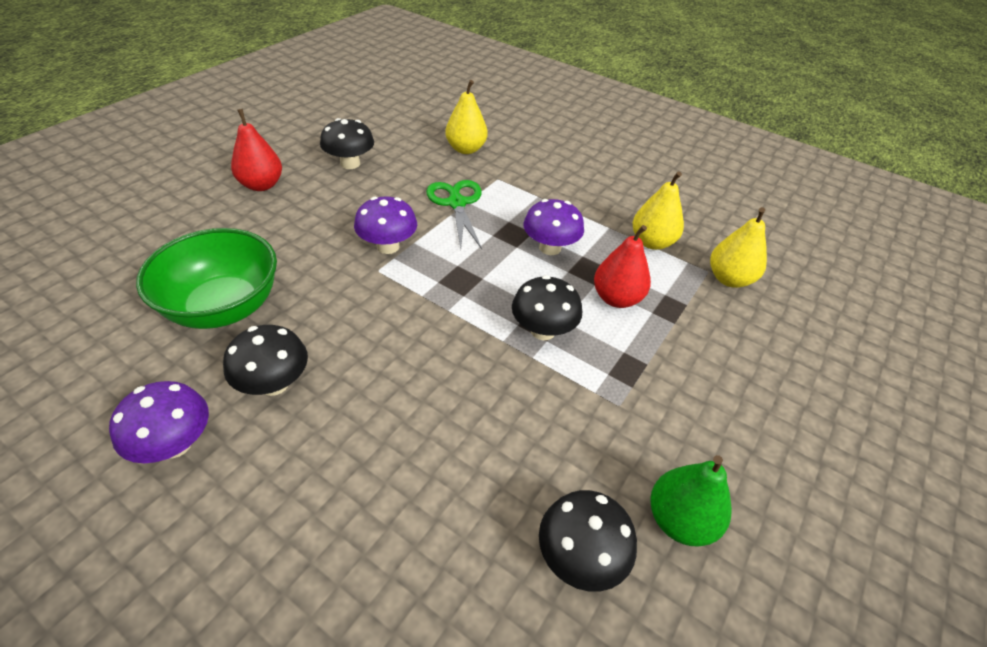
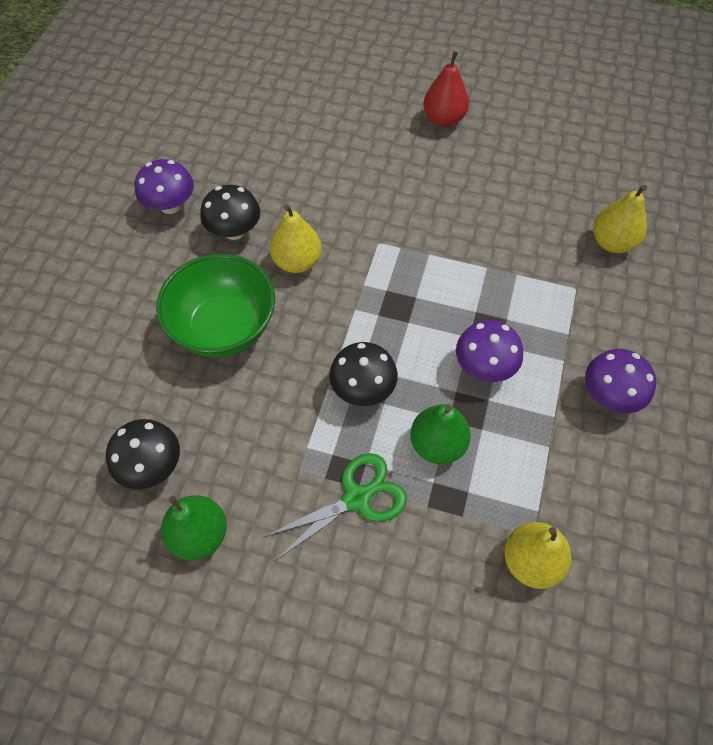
camera: 75 degrees right, 15 degrees up
(224, 307) = (292, 169): green bowl -> green bowl (224, 327)
(350, 164) = (516, 162): black mushroom -> none
(388, 246) = (413, 237): purple mushroom -> purple mushroom (609, 395)
(457, 203) = (508, 266): green scissors -> green scissors (356, 498)
(616, 298) = (437, 444): red pear -> green pear
(652, 242) = (552, 466): yellow pear -> yellow pear (297, 262)

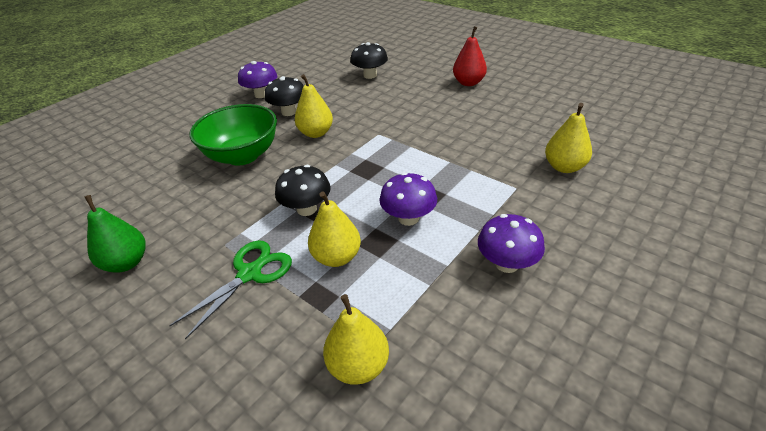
camera: 25 degrees right, 20 degrees down
(152, 466) = (134, 215): black mushroom -> black mushroom (370, 75)
(356, 498) = (249, 274): green scissors -> green scissors turned 45 degrees counterclockwise
(437, 444) = (337, 257): green pear -> yellow pear

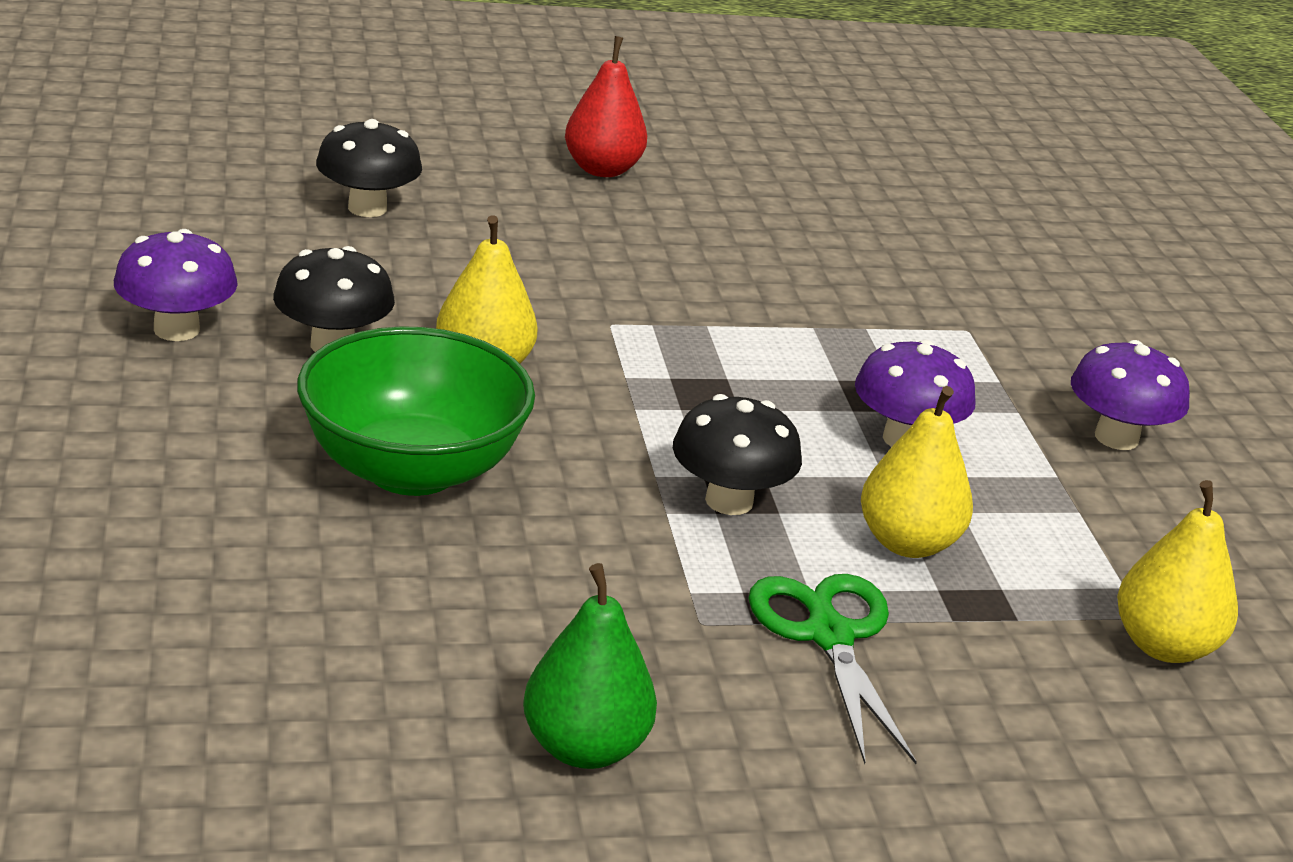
camera: 55 degrees left, 10 degrees down
(564, 167) = (978, 273): yellow pear -> none

